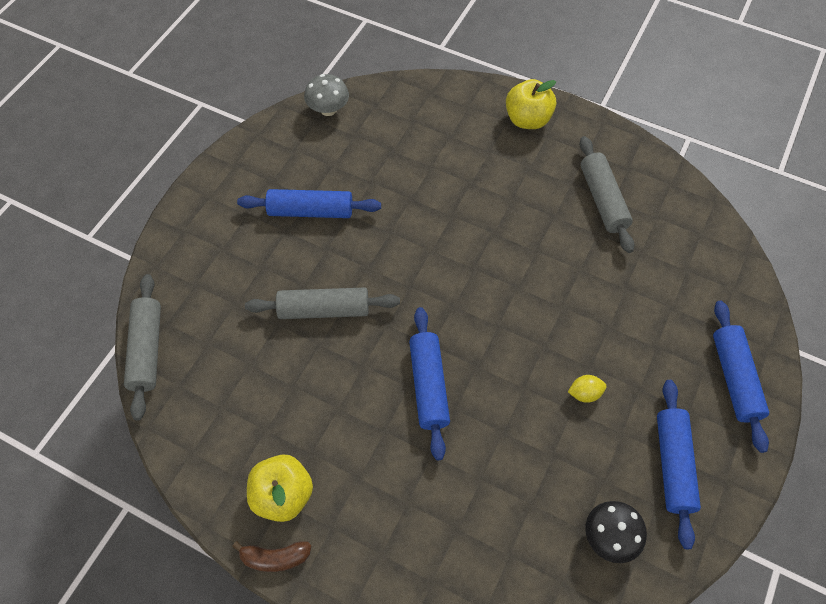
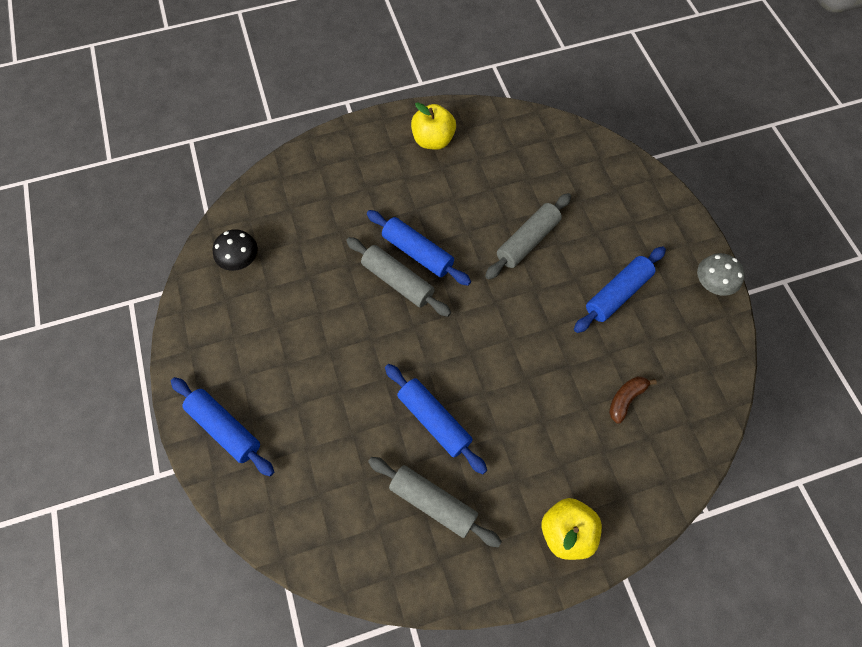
camera: 135 degrees right, 5 degrees up
(147, 350) = (589, 139): grey rolling pin -> grey rolling pin (398, 281)
(275, 558) = (405, 116): brown banana -> brown banana (626, 399)
(328, 109) = (715, 384): grey mushroom -> grey mushroom (711, 284)
(584, 393) = (319, 329): yellow lemon -> none
(673, 464) = (230, 332): blue rolling pin -> blue rolling pin (434, 420)

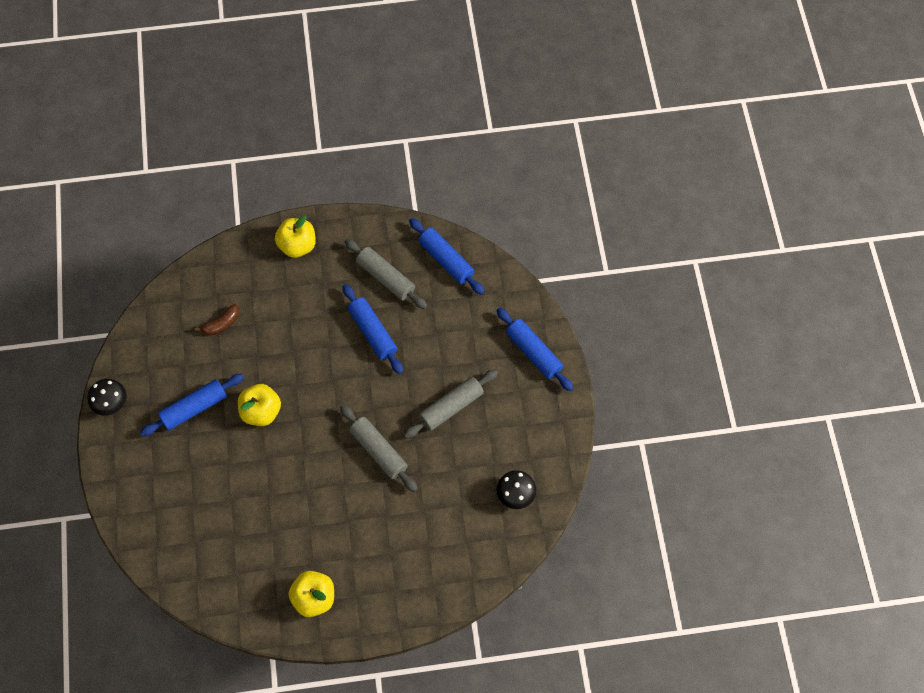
camera: 170 degrees left, 0 degrees up
(417, 253) = (356, 475): blue rolling pin -> blue rolling pin (446, 260)
(527, 241) = (254, 470): grey rolling pin -> grey rolling pin (451, 407)
(541, 302) = (261, 411): none -> yellow apple
(711, 284) = (111, 403): grey mushroom -> black mushroom

